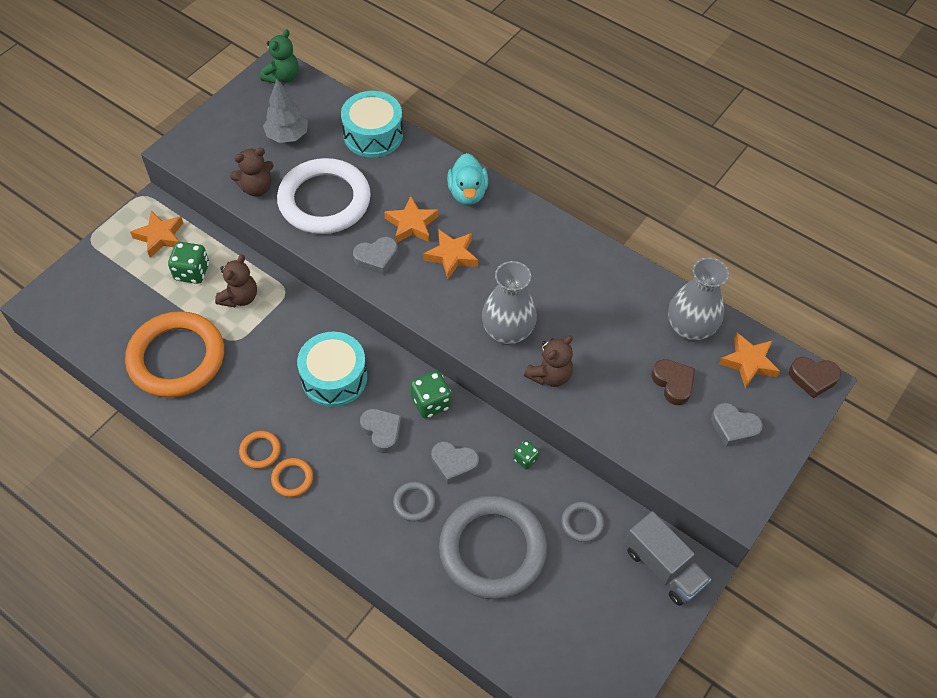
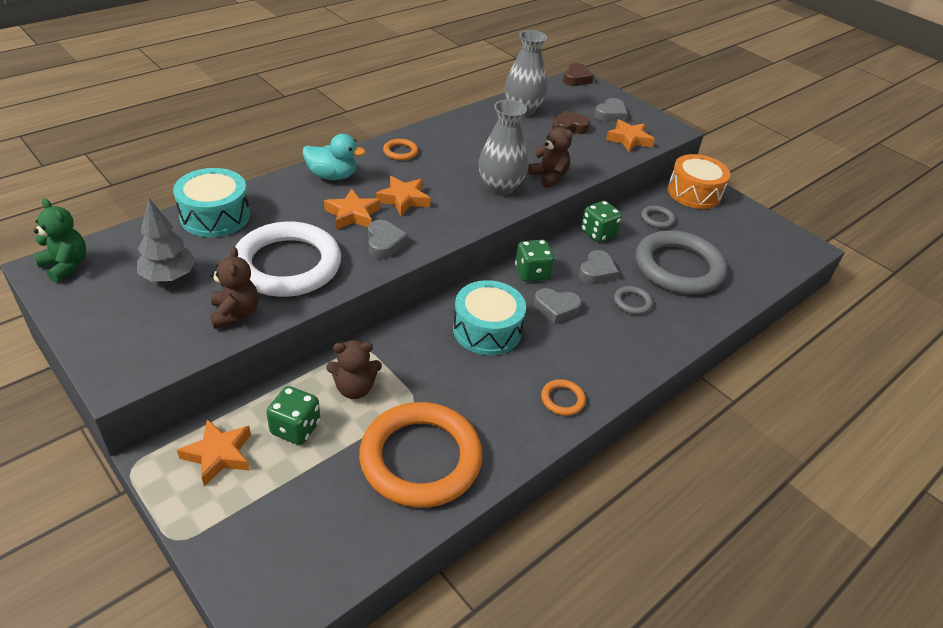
camera: 80 degrees left, 15 degrees down
(240, 297) = (354, 388): brown teddy bear -> brown teddy bear turned 135 degrees clockwise
(292, 478) = (598, 379): orange ring -> orange ring (400, 152)
(382, 431) = (556, 308): grey heart -> grey heart turned 150 degrees counterclockwise
(525, 459) = (598, 233): green dice -> green dice, size x1.71
(663, 567) = (694, 193): grey truck -> orange drum
(748, 362) = (558, 96): orange star -> orange star (629, 140)

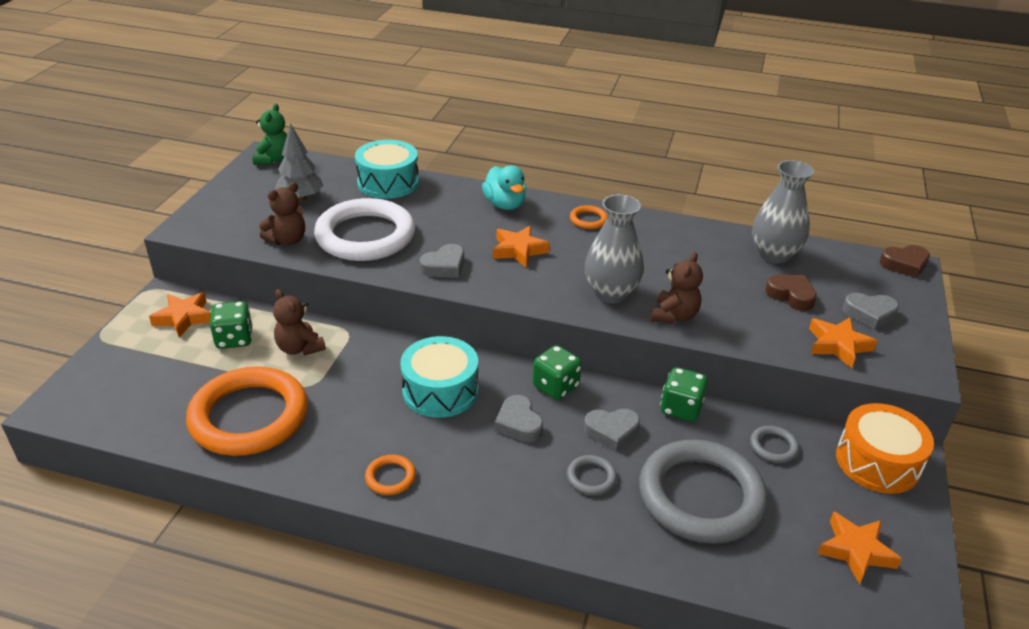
camera: 60 degrees right, 5 degrees down
(353, 214) = (464, 236): orange star -> orange star (855, 551)

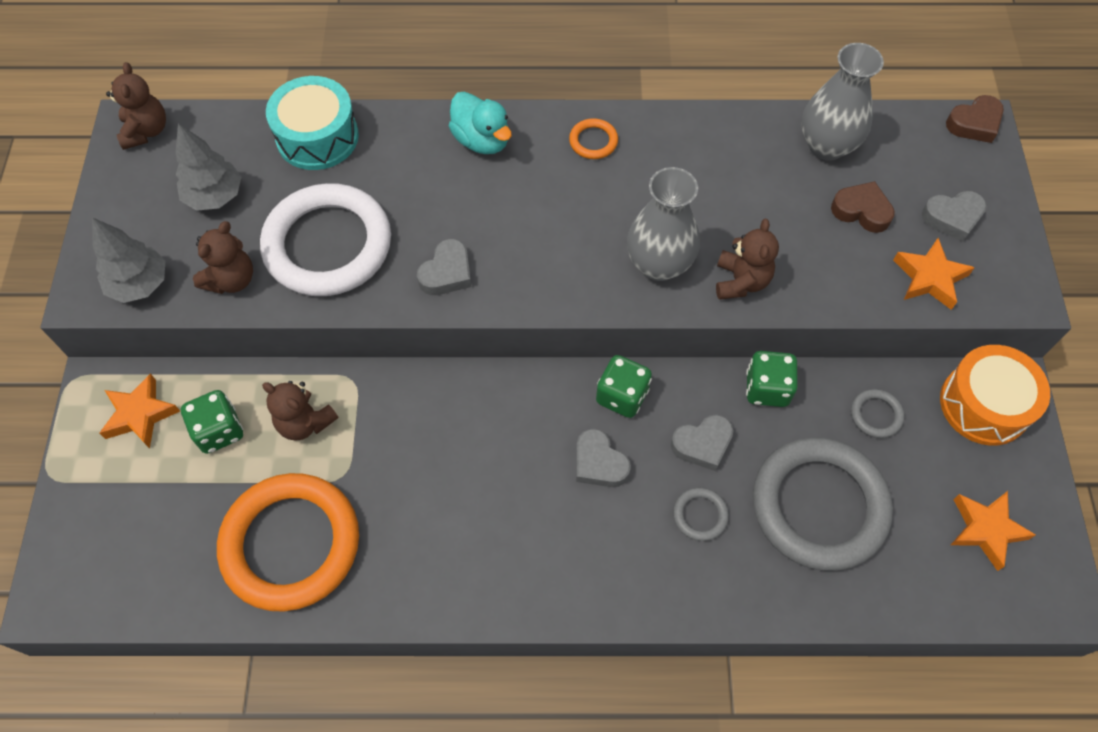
camera: 15 degrees left, 25 degrees up
(223, 230) = (140, 284): none -> grey tree
(274, 160) = (146, 131): green teddy bear -> brown teddy bear
(390, 477) = (486, 581): orange ring -> none
(440, 390) = (495, 440): turquoise drum -> none
(519, 250) = (527, 219): orange star -> none

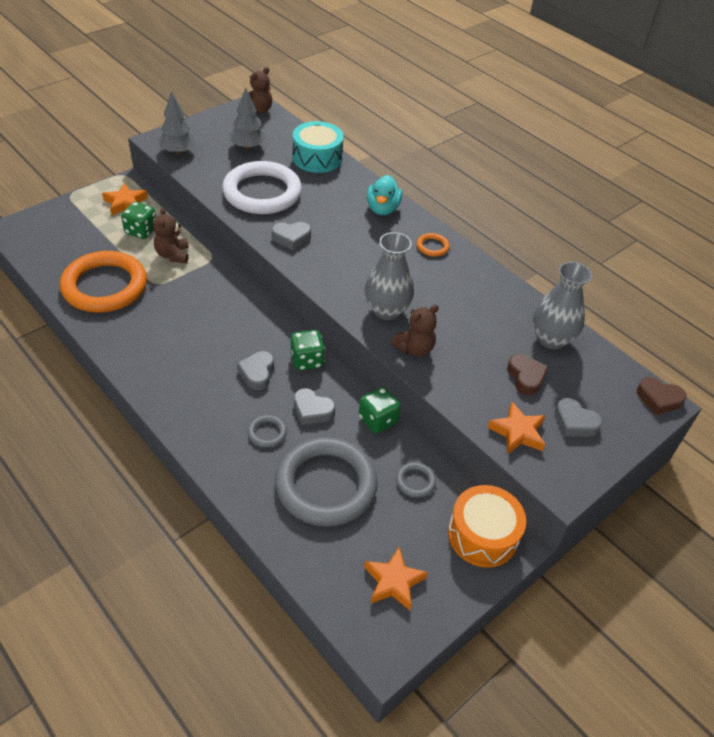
camera: 45 degrees right, 15 degrees down
(231, 279) = (210, 175): brown teddy bear -> none

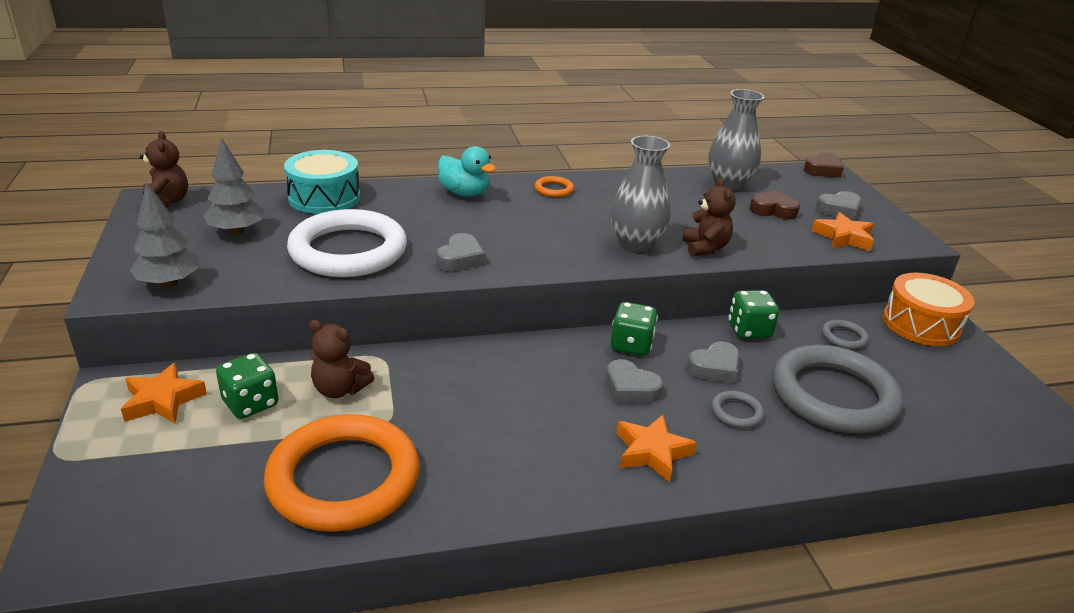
camera: 60 degrees left, 15 degrees down
(393, 582) = (975, 395): orange star -> orange star (652, 452)

